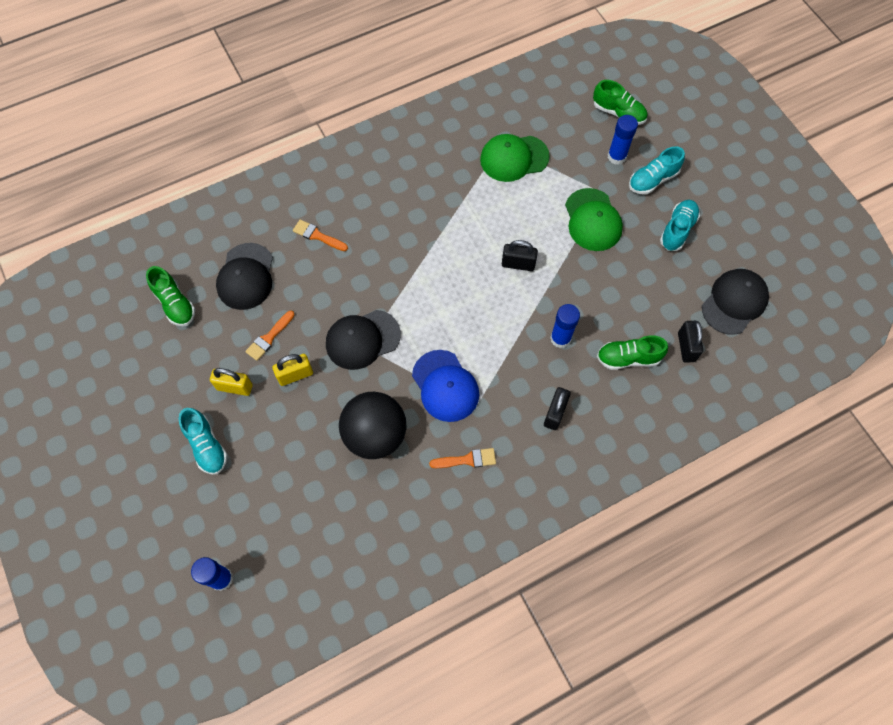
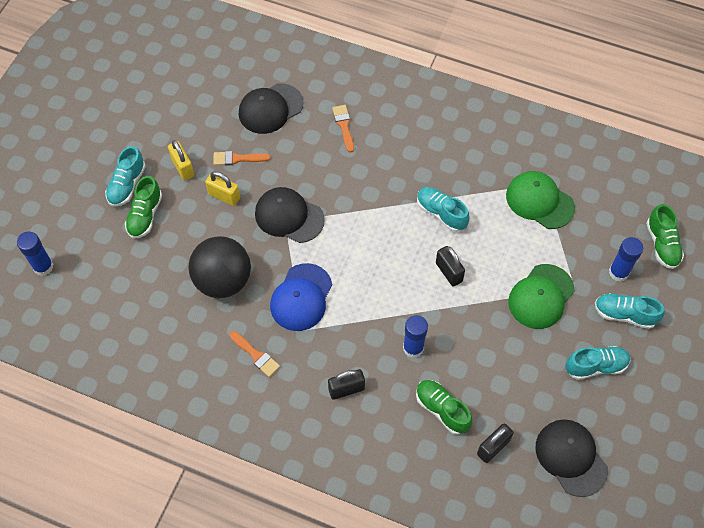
camera: 50 degrees right, 5 degrees down
(175, 304) = (212, 85): green shoe -> green shoe (145, 215)
(463, 230) = (441, 213): none -> turquoise shoe
(734, 302) = (571, 457): black cap -> black cap turned 120 degrees counterclockwise

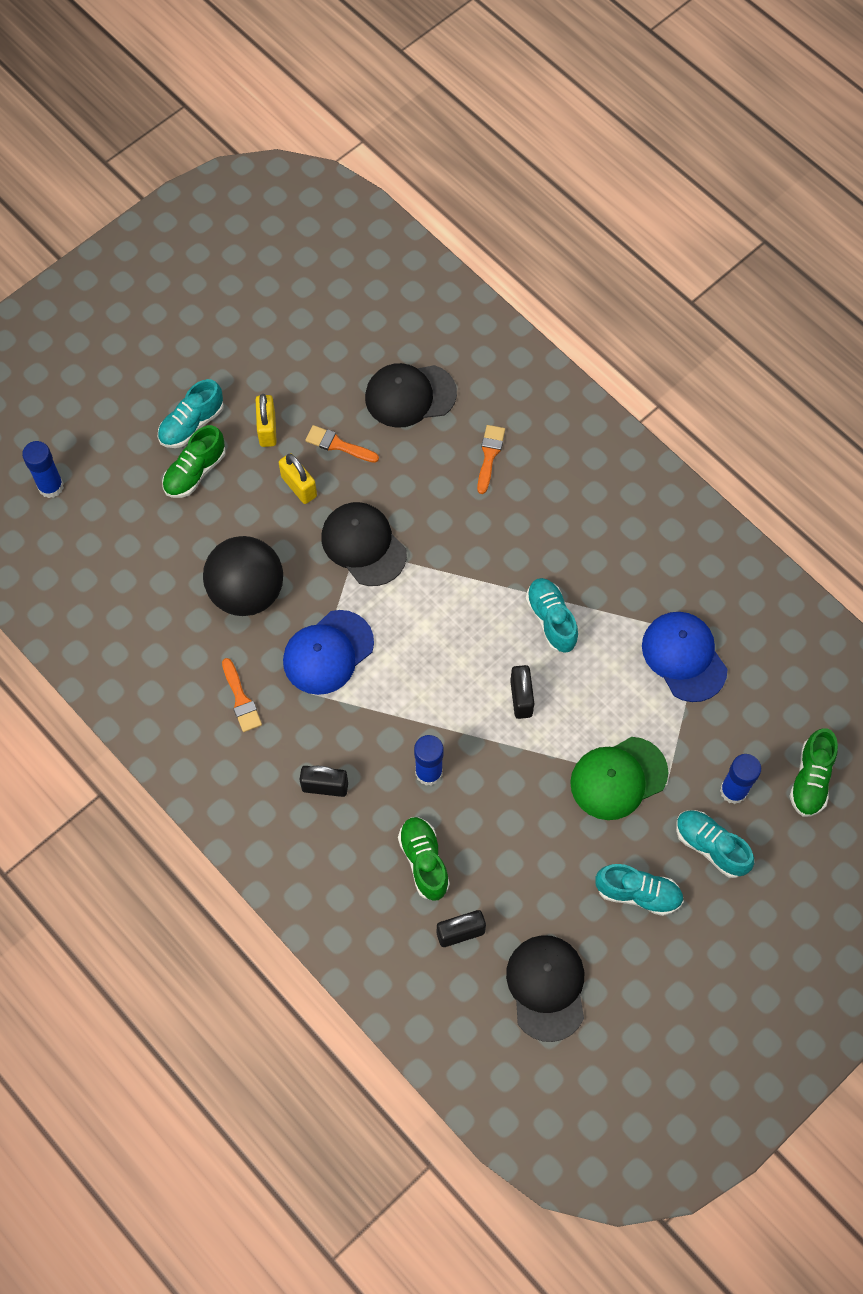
camera: 25 degrees right, 5 degrees up
(539, 201) = (684, 657): green cap -> blue cap

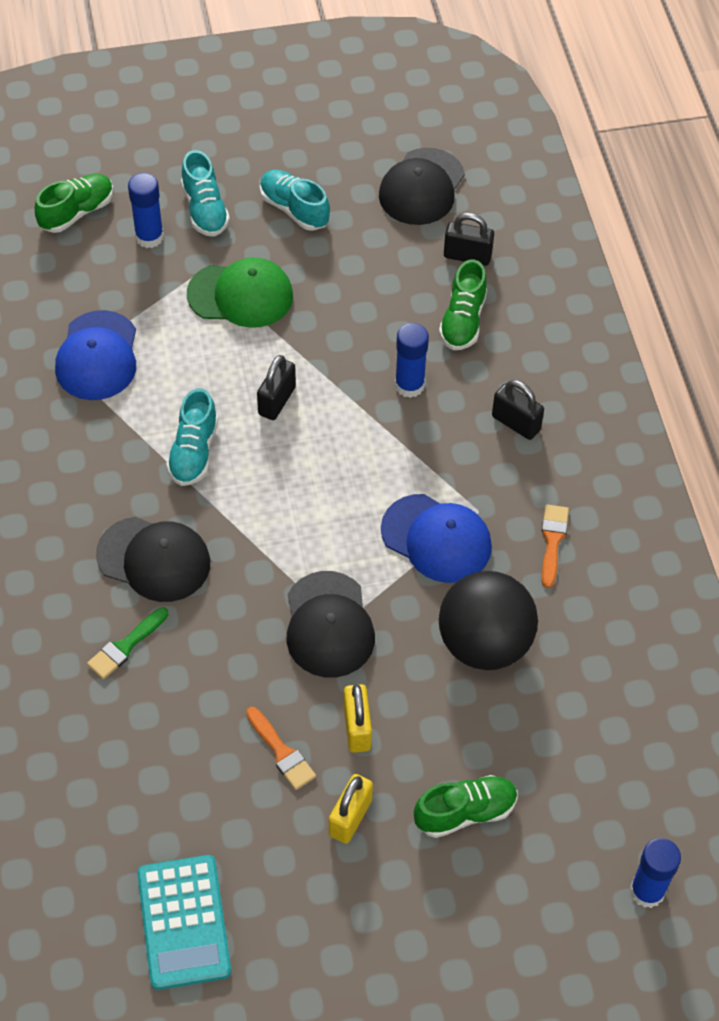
camera: 150 degrees left, 10 degrees down
(192, 424) = (436, 876): turquoise shoe -> none
(328, 652) = (436, 538): blue cap -> blue cap turned 45 degrees clockwise
(329, 318) = (184, 922): none -> turquoise calculator
(410, 395) = (160, 765): black cap -> black cap (154, 559)
(489, 455) = (125, 646): orange brush -> green brush

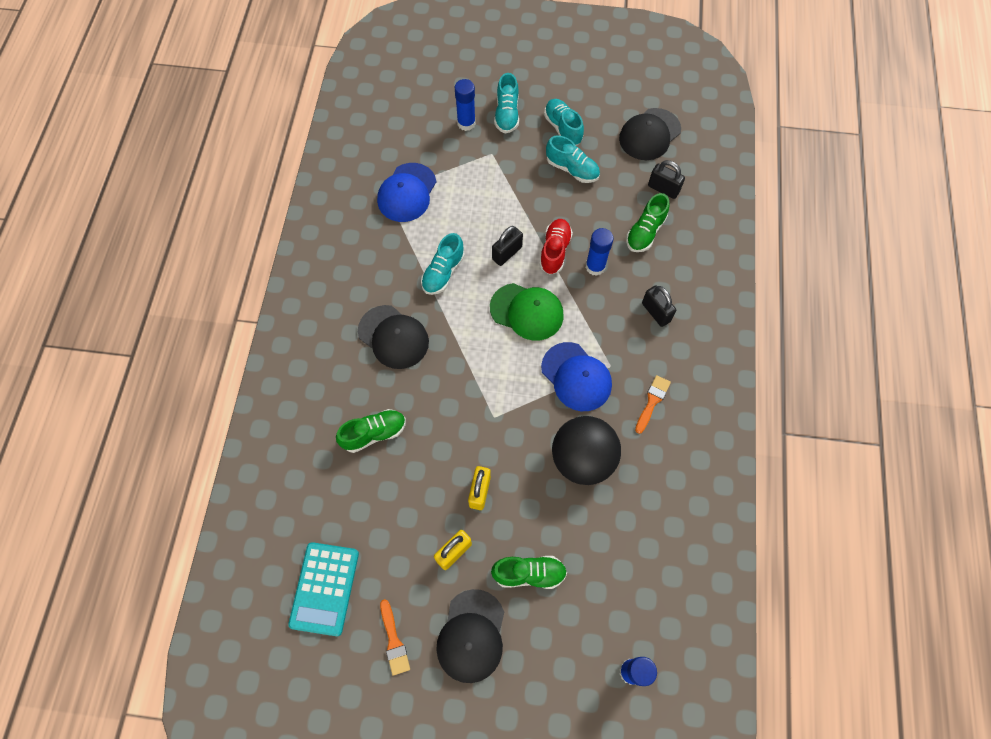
camera: 20 degrees right, 10 degrees up
(77, 212) = (428, 96): green shoe -> green shoe (374, 433)
(125, 646) = (355, 390): green brush -> none
(240, 295) = (509, 176): green cap -> green cap (527, 311)
(281, 752) = (426, 492): orange brush -> orange brush (394, 641)
(328, 262) = (572, 169): none -> turquoise shoe
(328, 625) = (486, 415): black cap -> black cap (471, 636)
(344, 380) = (555, 251): none -> red shoe

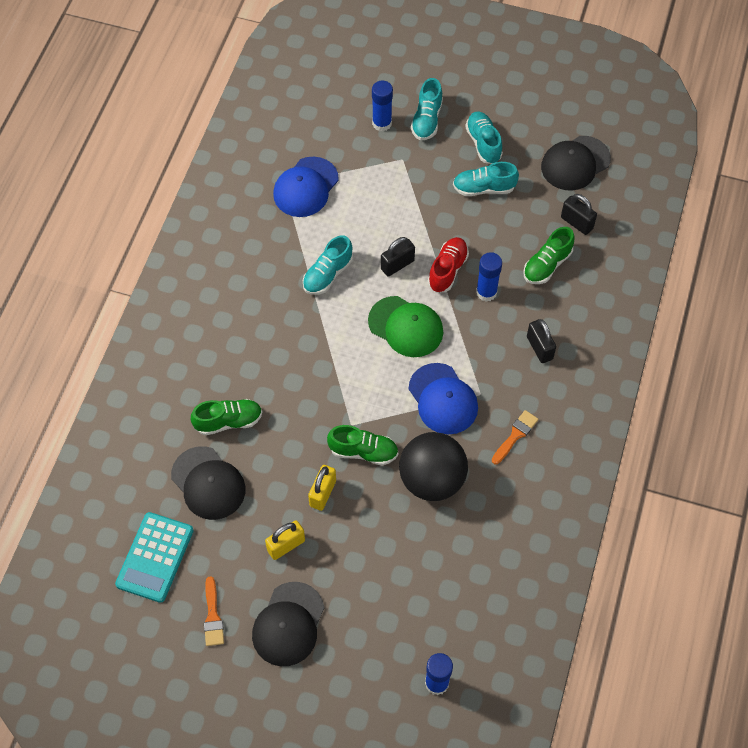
camera: 10 degrees right, 5 degrees down
(393, 337) = (265, 331): black cap -> black cap (208, 483)
(529, 573) = (356, 577): green shoe -> green shoe (363, 451)
(572, 169) = (484, 188): turquoise shoe -> turquoise shoe turned 135 degrees clockwise

